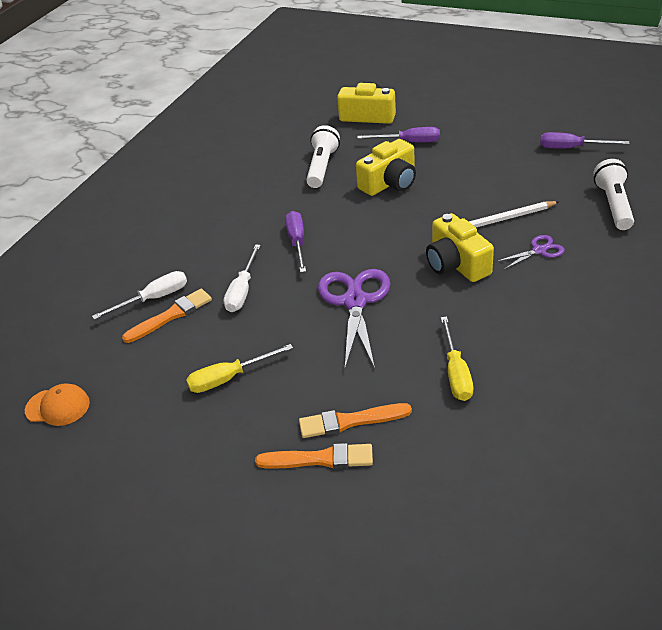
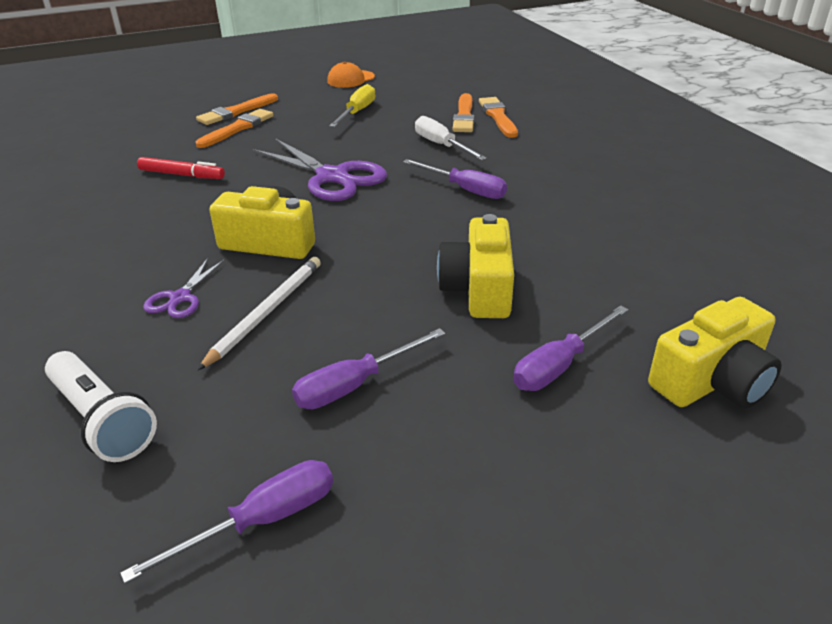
camera: 130 degrees right, 5 degrees down
(58, 407) = (439, 71): orange cap -> orange cap (350, 79)
(153, 299) = (498, 117): white screwdriver -> orange brush
(322, 167) = (596, 265): white flashlight -> none
(456, 373) = (181, 175): yellow screwdriver -> red marker
(495, 171) = (355, 385): none -> purple screwdriver

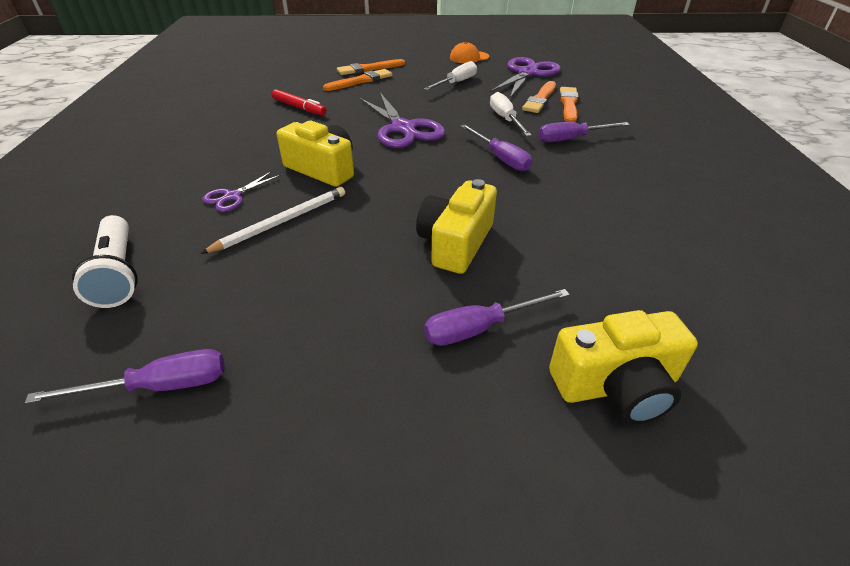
camera: 20 degrees right, 5 degrees up
(355, 385) = (304, 297): purple screwdriver -> purple screwdriver (572, 139)
(357, 112) = (456, 83): yellow screwdriver -> white screwdriver
(431, 88) = (527, 73): none -> purple scissors

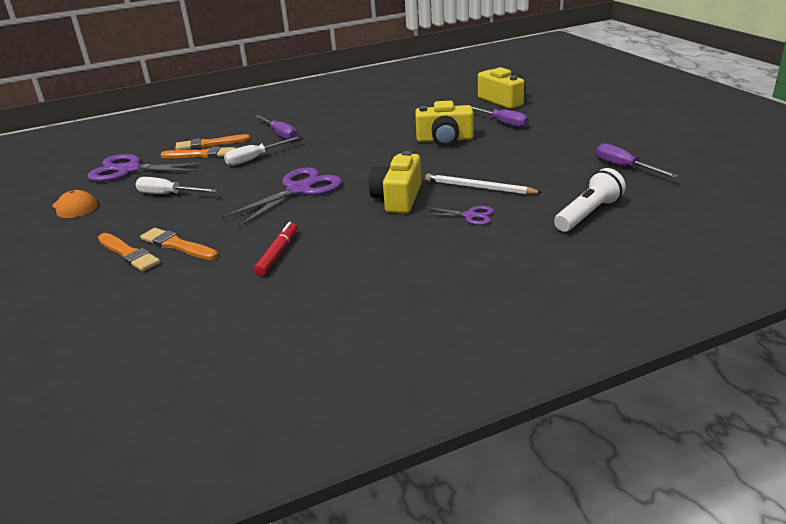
camera: 110 degrees left, 10 degrees down
(500, 158) = (328, 148): purple screwdriver -> none

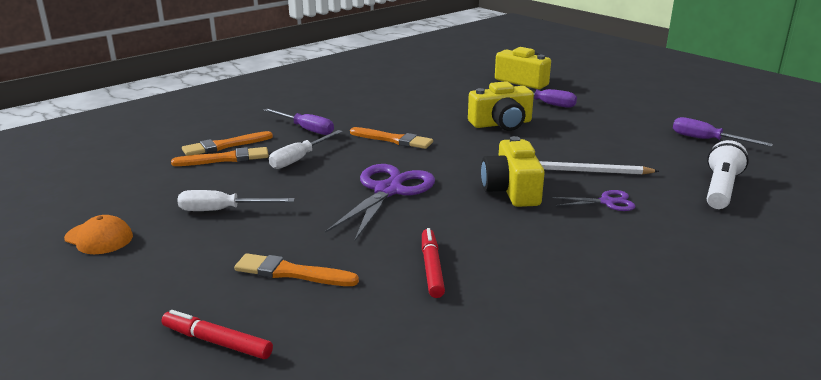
camera: 20 degrees left, 5 degrees down
(92, 286) = (217, 342): none -> red marker
(128, 254) = (232, 291): orange brush -> orange brush (393, 140)
(129, 170) = (140, 184): purple scissors -> none

